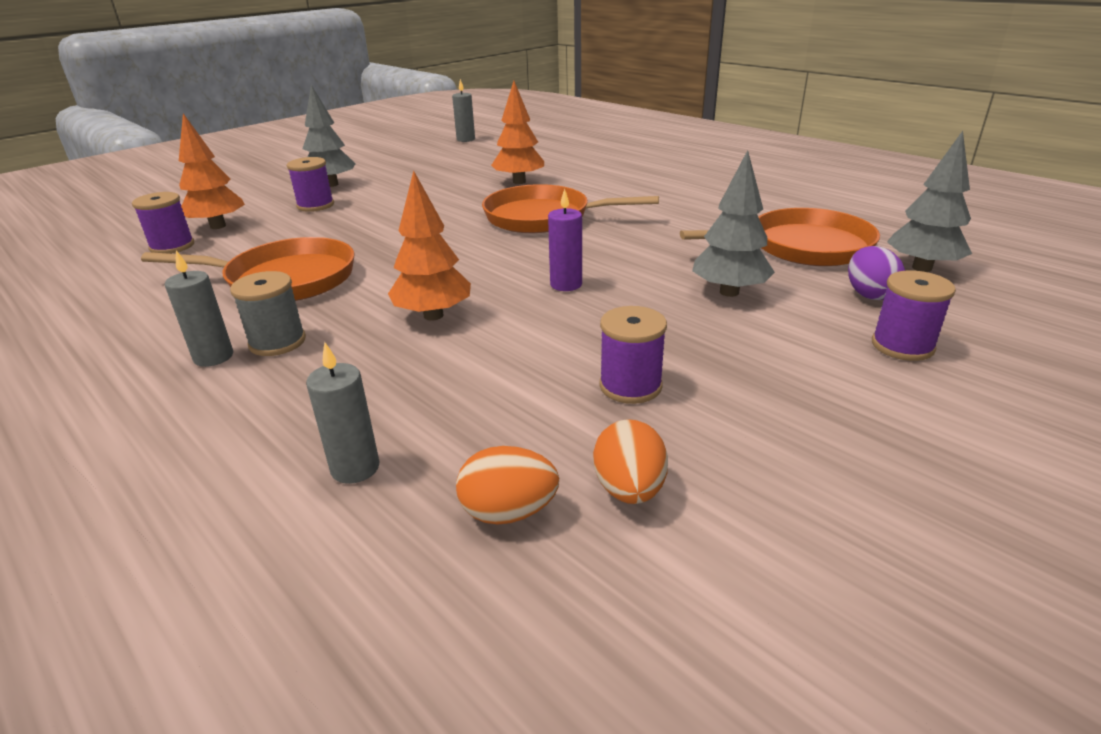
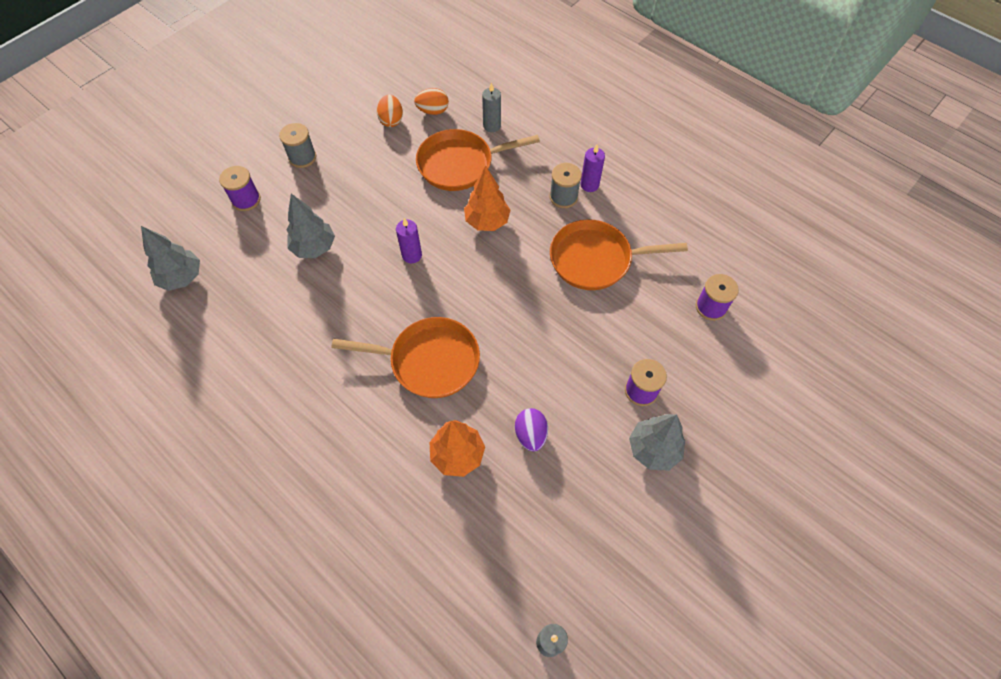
camera: 175 degrees right, 30 degrees up
(213, 357) = (589, 185): grey candle -> purple candle
(218, 226) = (701, 344): orange tree -> none
(630, 386) = (384, 170): purple spool -> none
(802, 247) = (243, 307): orange pan -> orange pan (460, 164)
(832, 411) = (302, 157): none -> grey spool
(869, 294) = (234, 246): purple egg -> purple egg (531, 435)

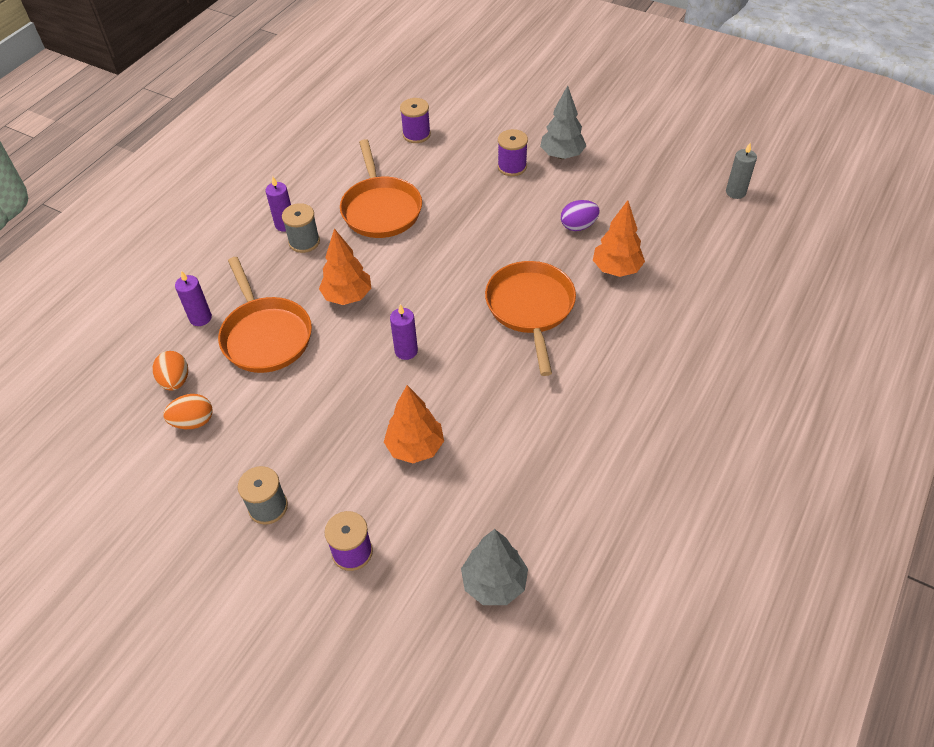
camera: 100 degrees left, 10 degrees down
(314, 247) = (415, 447): grey tree -> orange tree
(492, 126) = (200, 318): grey candle -> purple candle

